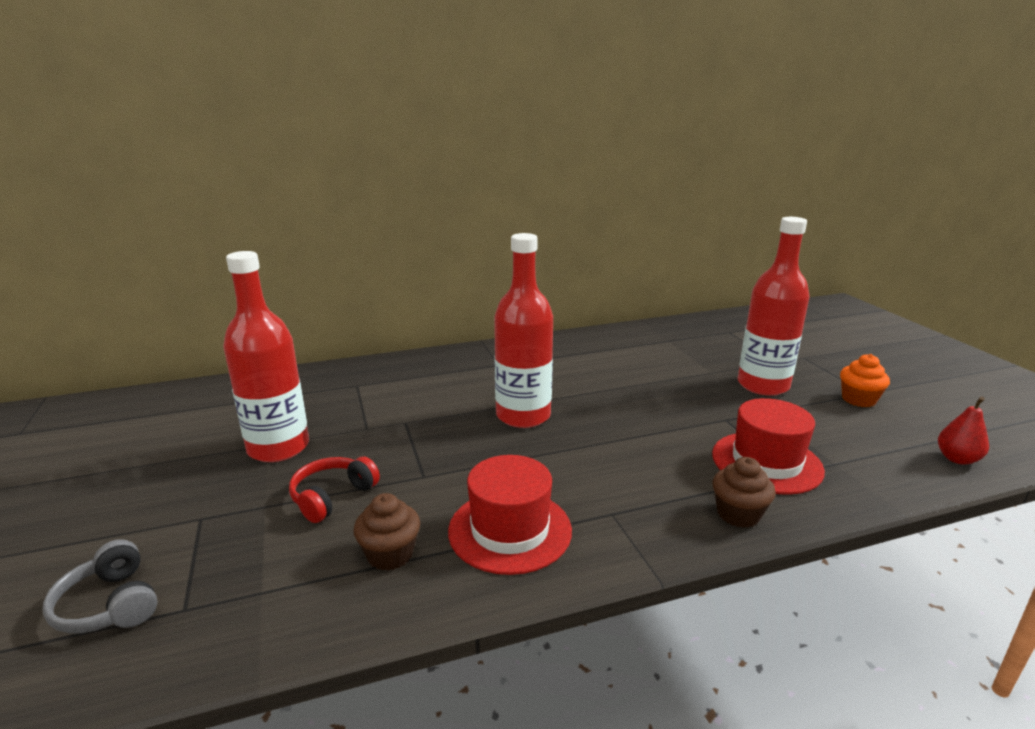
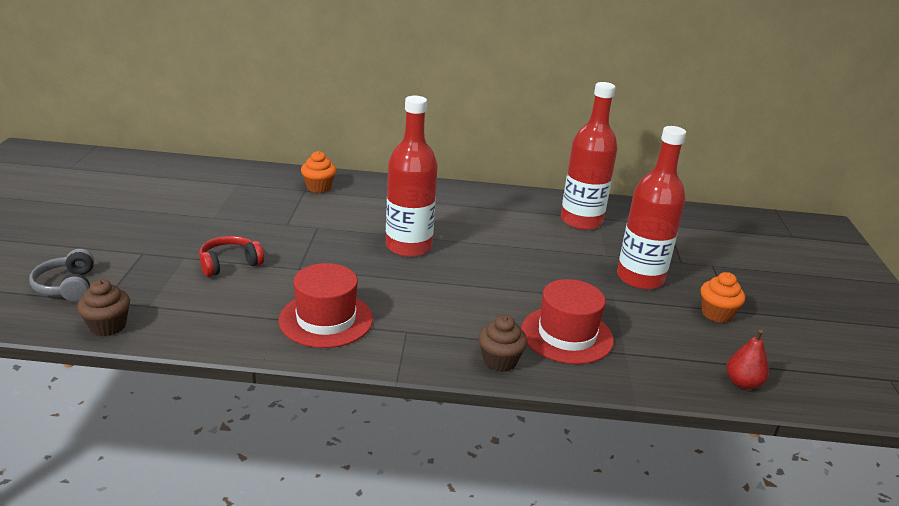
camera: 20 degrees right, 5 degrees up
(278, 448) = (218, 221): red bottle -> red bottle (581, 221)
(370, 378) = (318, 187): none -> orange cupcake
(390, 554) = (238, 309): brown cupcake -> brown cupcake (108, 326)

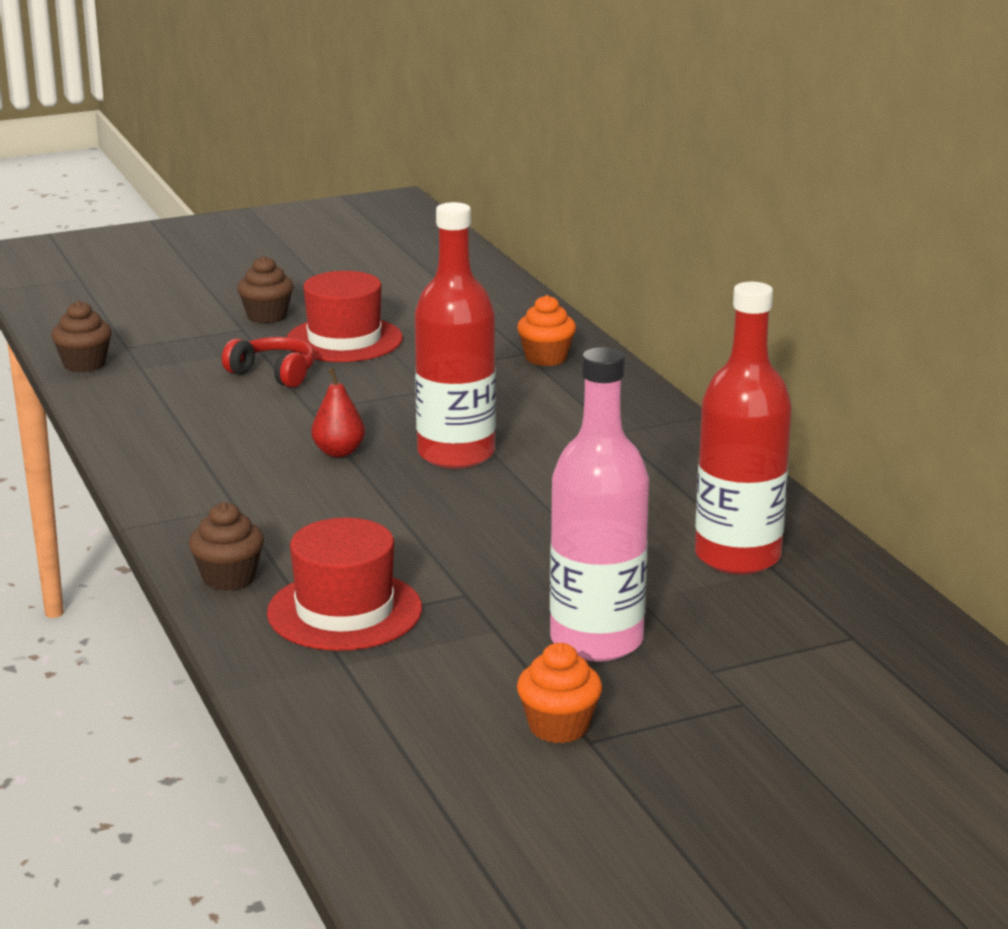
camera: 65 degrees right, 5 degrees down
(67, 286) = (136, 323): grey headphones -> none
(135, 239) = (267, 316): none -> brown cupcake
(326, 319) = (211, 456): red hat -> red hat (344, 340)
(640, 278) = (596, 641): red bottle -> pink bottle
(742, 383) = (359, 774): red pear -> red pear (338, 452)

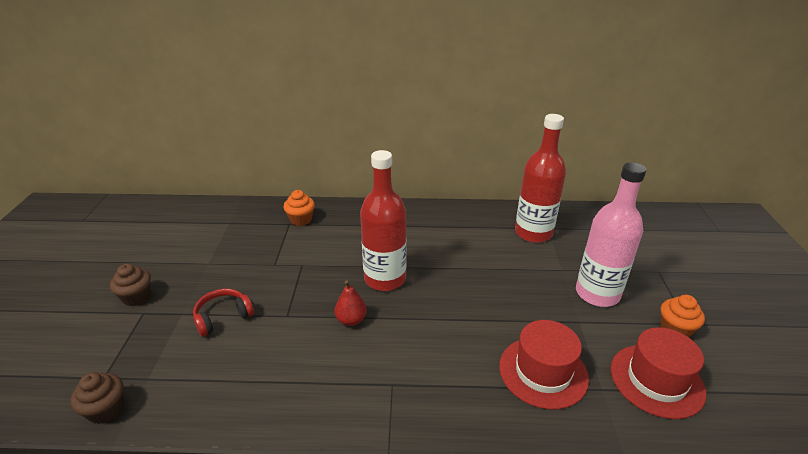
camera: 65 degrees left, 10 degrees up
(229, 578) = (485, 413): brown cupcake -> none
(344, 340) = (207, 276): red hat -> red hat (656, 380)

